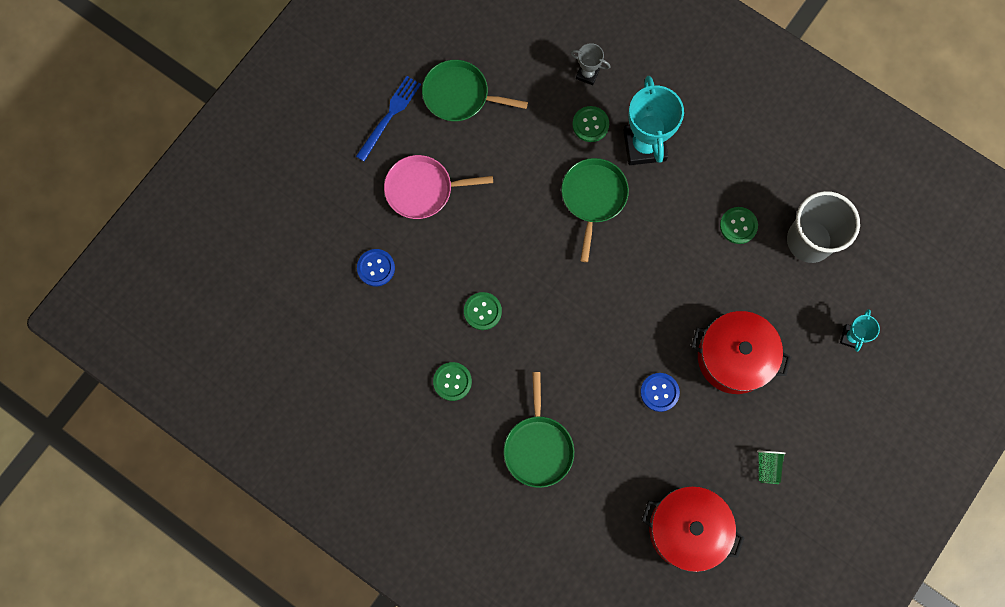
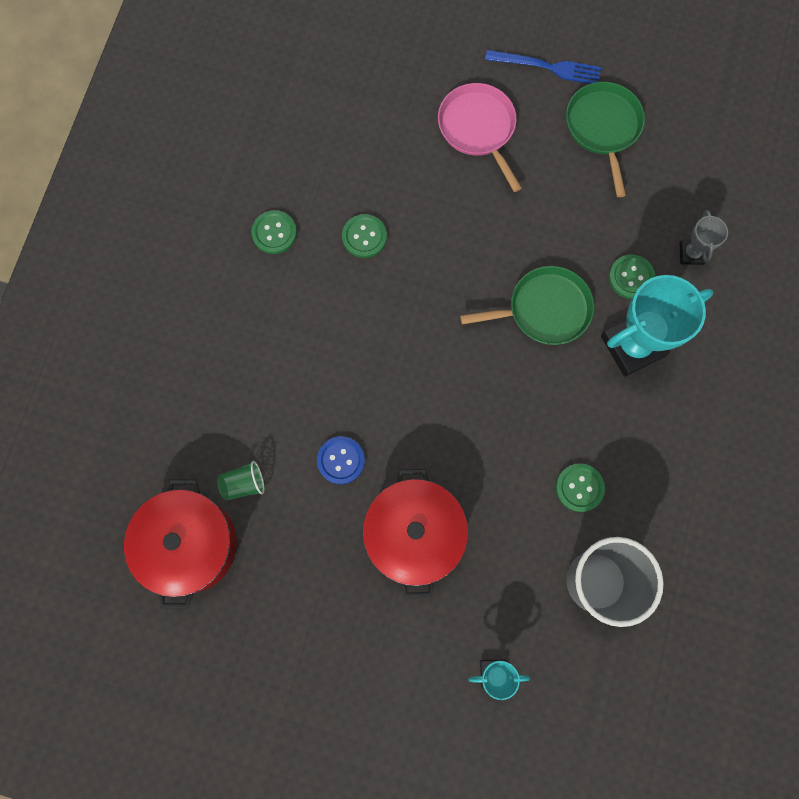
camera: 70 degrees right, 0 degrees up
(376, 268) = (371, 113): blue button -> none
(538, 447) = (231, 347): green pan -> none
(767, 467) = (294, 617): green cup -> green cup (244, 484)

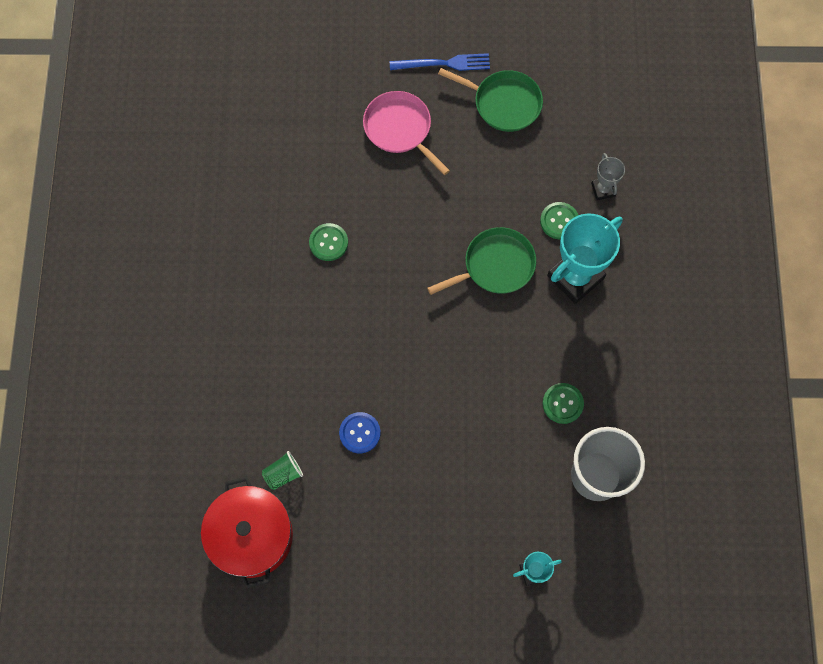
camera: 15 degrees left, 5 degrees down
(274, 233) = (251, 258): green button -> none
(414, 534) = (437, 477): red pot -> none
(603, 128) = (504, 103): green pan -> green pan turned 135 degrees clockwise

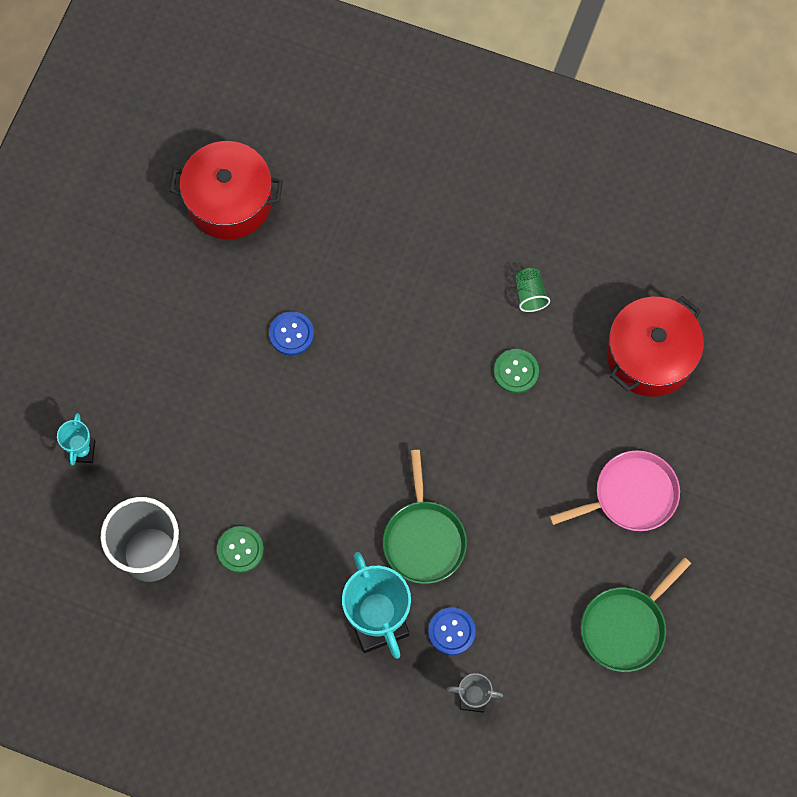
camera: 110 degrees right, 0 degrees up
(279, 148) = (650, 356): none -> red pot
(283, 474) = (279, 248): green cup -> green cup (530, 294)
(443, 64) = (702, 576): blue fork -> none
(559, 221) = (451, 631): green button -> blue button

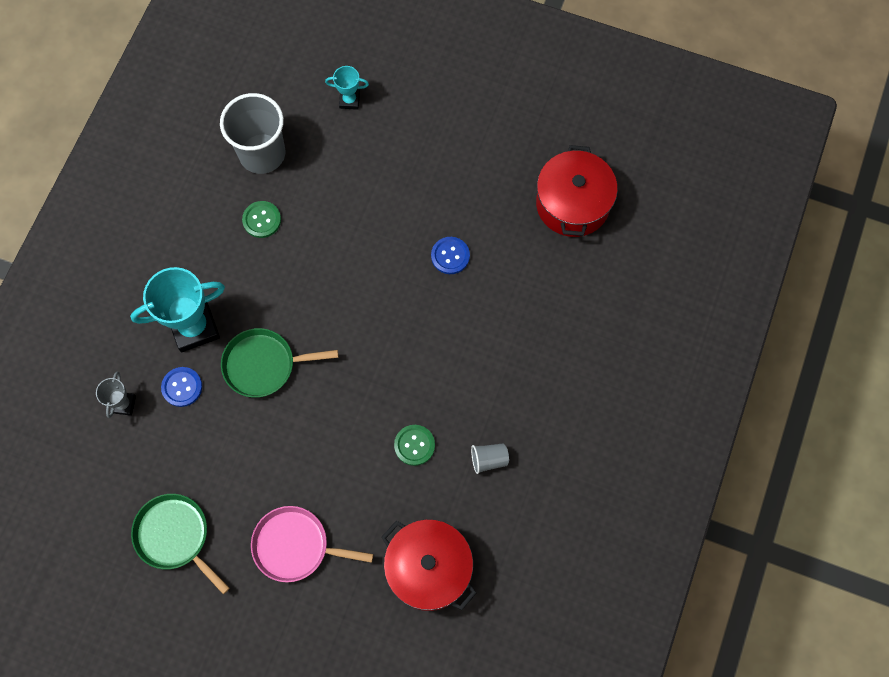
camera: 90 degrees right, 0 degrees up
(530, 294) = (489, 459): green cup -> grey cup
(631, 495) = (295, 546): pink pan -> pink pan turned 120 degrees clockwise

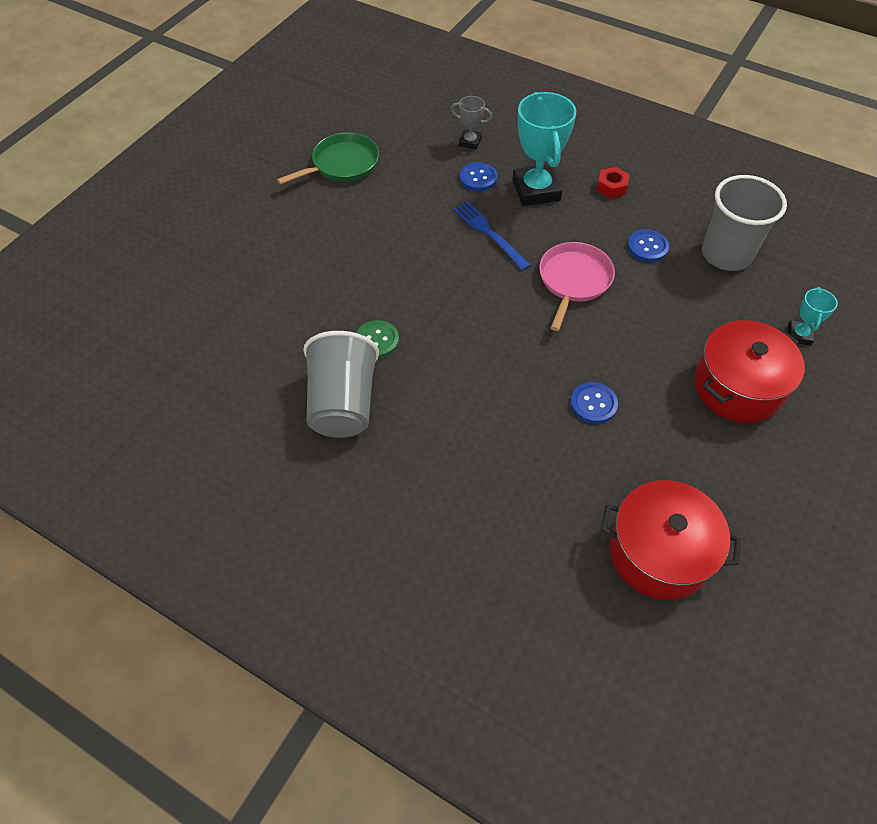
camera: 100 degrees right, 15 degrees down
(181, 256) = (611, 187): none -> red nut
(262, 220) = (647, 247): green button -> blue button
(263, 365) = (489, 234): green pan -> blue fork
(295, 546) = (306, 239): pink pan -> pink pan (574, 280)
(429, 569) = (246, 335): red pot -> red pot (737, 387)
(489, 459) = (343, 403): grey cup -> grey cup, size x2.27

